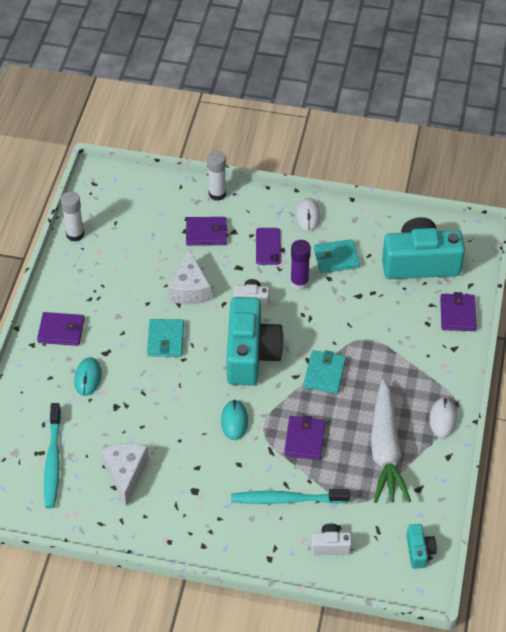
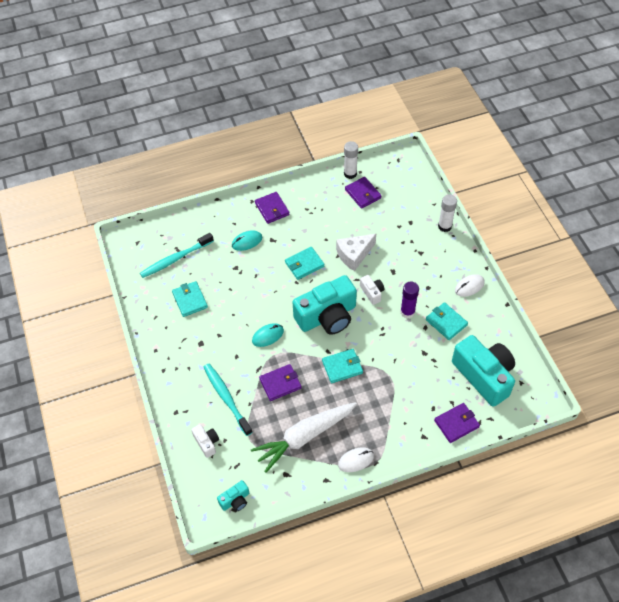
camera: 60 degrees right, 5 degrees up
(125, 474) = (190, 300): white cheese -> turquoise wallet
(206, 233) = (407, 238): purple wallet -> purple wallet (363, 194)
(268, 246) = (424, 278): purple phone -> none

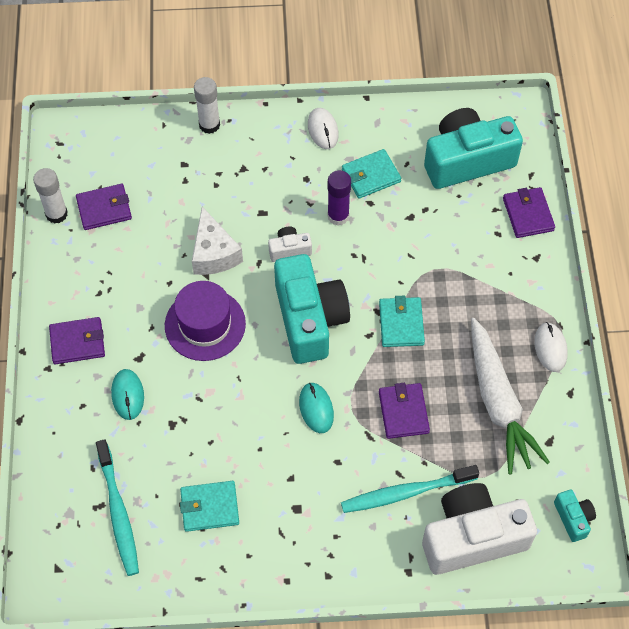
camera: 75 degrees left, 5 degrees up
(206, 443) = (472, 537): white camera -> white camera, size x2.24
(304, 264) = (205, 324): turquoise wallet -> purple hat

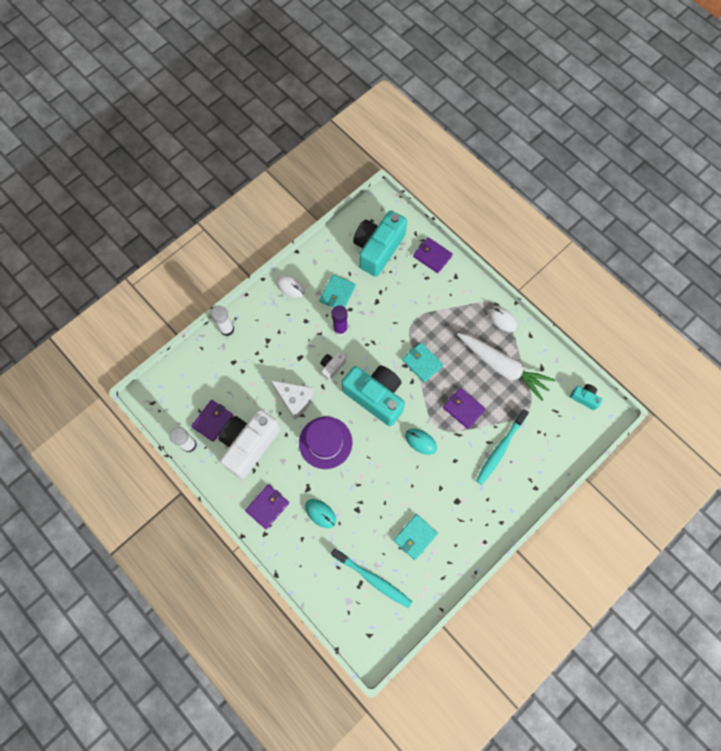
camera: 40 degrees left, 10 degrees up
(472, 537) = (549, 446): white camera -> white camera (249, 444)

